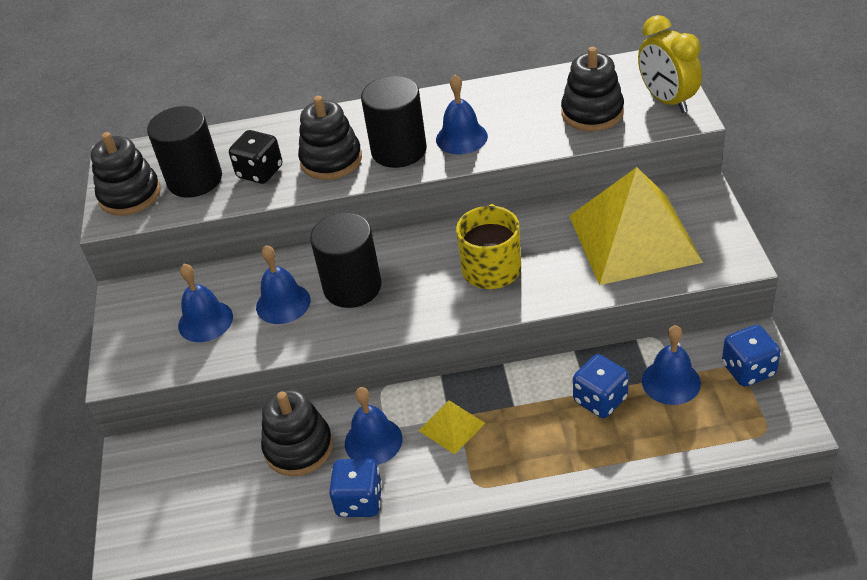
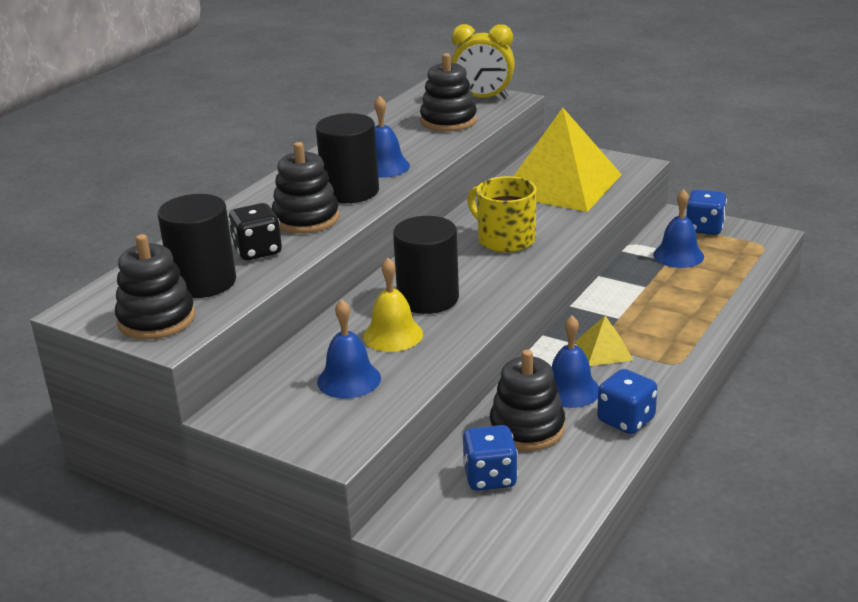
camera: 55 degrees left, 15 degrees down
(283, 303) = (393, 335): blue bell -> yellow bell
(600, 400) = (659, 285): blue dice -> blue dice (490, 477)

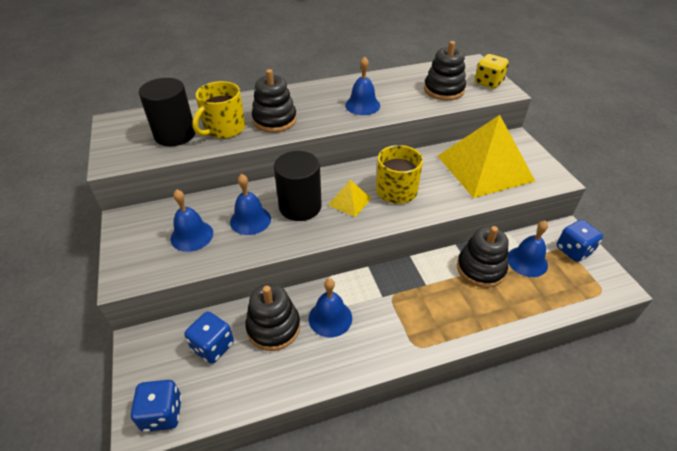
camera: 40 degrees right, 15 degrees up
(156, 319) = (125, 146): black stacking toy -> black stacking toy (480, 269)
(257, 251) = (224, 129): black dice -> yellow mug
(350, 191) = (321, 113): black cylinder -> none
(393, 335) = (250, 220): yellow bell -> blue bell
(483, 98) = (488, 83): yellow clock -> yellow dice
(603, 350) = (386, 303): yellow pyramid -> yellow pyramid (349, 201)
(626, 420) = (330, 367): blue dice -> blue dice (162, 414)

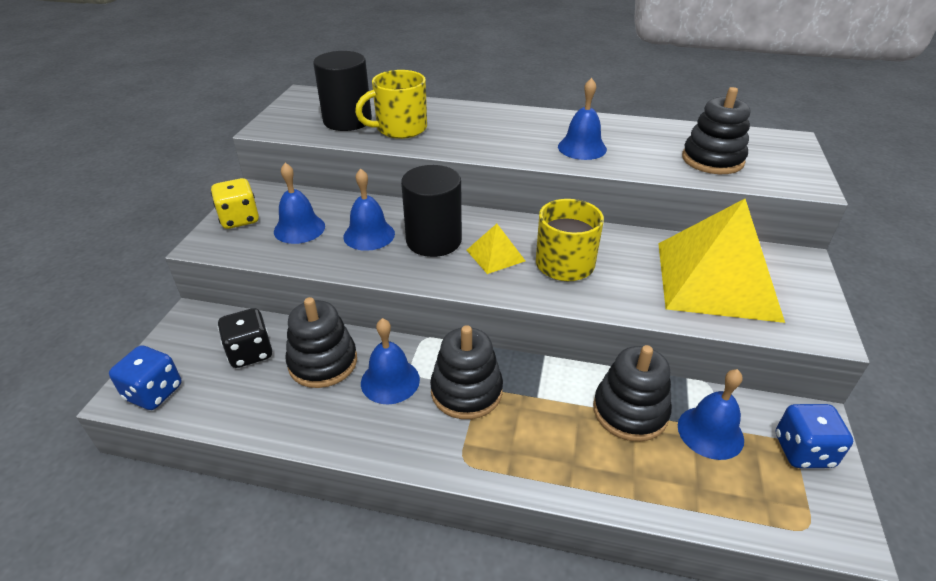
camera: 30 degrees right, 5 degrees down
(213, 346) = (250, 353): blue dice -> black dice
(274, 120) = (462, 135): black stacking toy -> black stacking toy (466, 391)
(488, 83) = (791, 168): yellow dice -> yellow dice (239, 219)

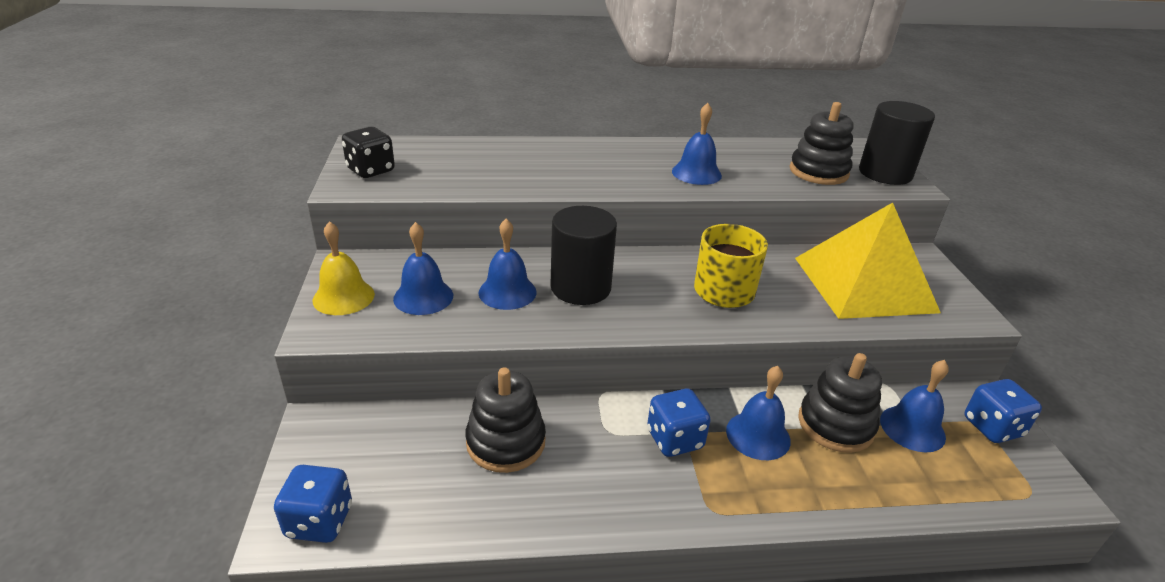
camera: 20 degrees left, 5 degrees down
(239, 219) = (343, 297): yellow dice -> yellow bell
(250, 353) = (414, 449): black dice -> black dice (371, 170)
(347, 121) = (434, 170): black cylinder -> black cylinder (885, 173)
(390, 381) = (590, 446): blue bell -> blue bell (758, 435)
(400, 128) = (500, 172): yellow mug -> none
(466, 391) = (674, 439): black stacking toy -> blue dice
(495, 255) = (652, 293): yellow pyramid -> none

